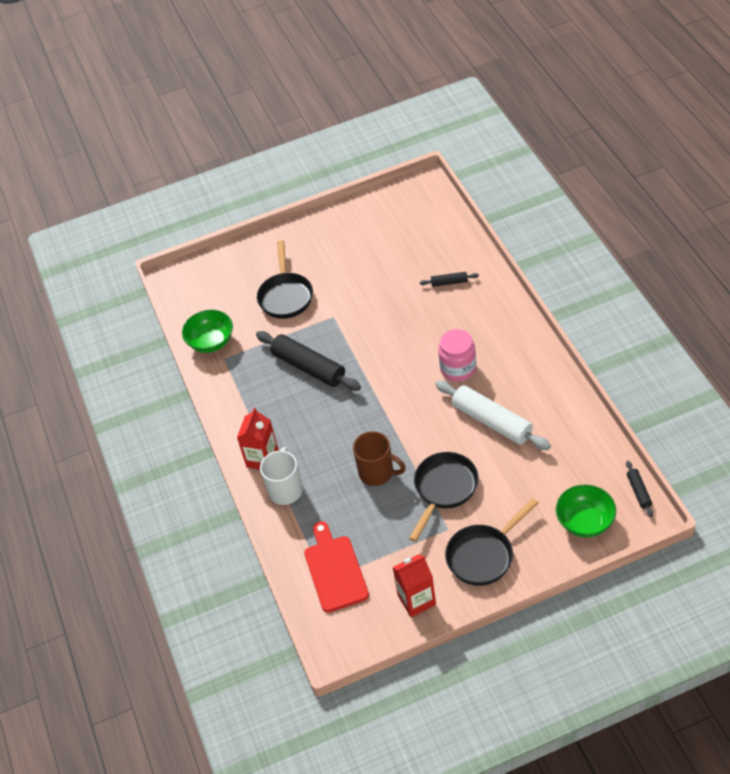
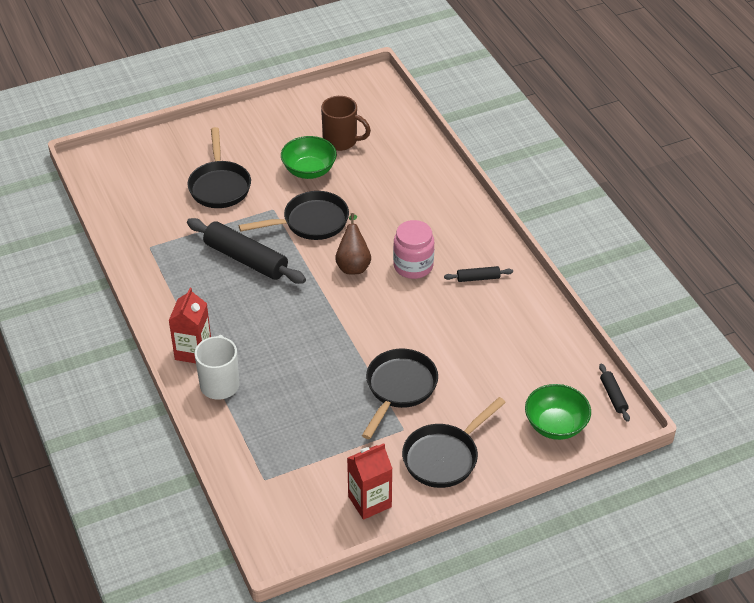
camera: 10 degrees left, 5 degrees down
(211, 342) = (134, 229): green bowl -> green bowl (309, 170)
(335, 570) = (276, 469): red cutting board -> none
(366, 328) = (310, 222): none -> black pan
(377, 472) = (324, 369): brown mug -> brown mug (341, 141)
(404, 369) = (353, 265): none -> brown pear
(449, 282) = (402, 179): black rolling pin -> black rolling pin (478, 278)
(492, 421) = (451, 321): white rolling pin -> none

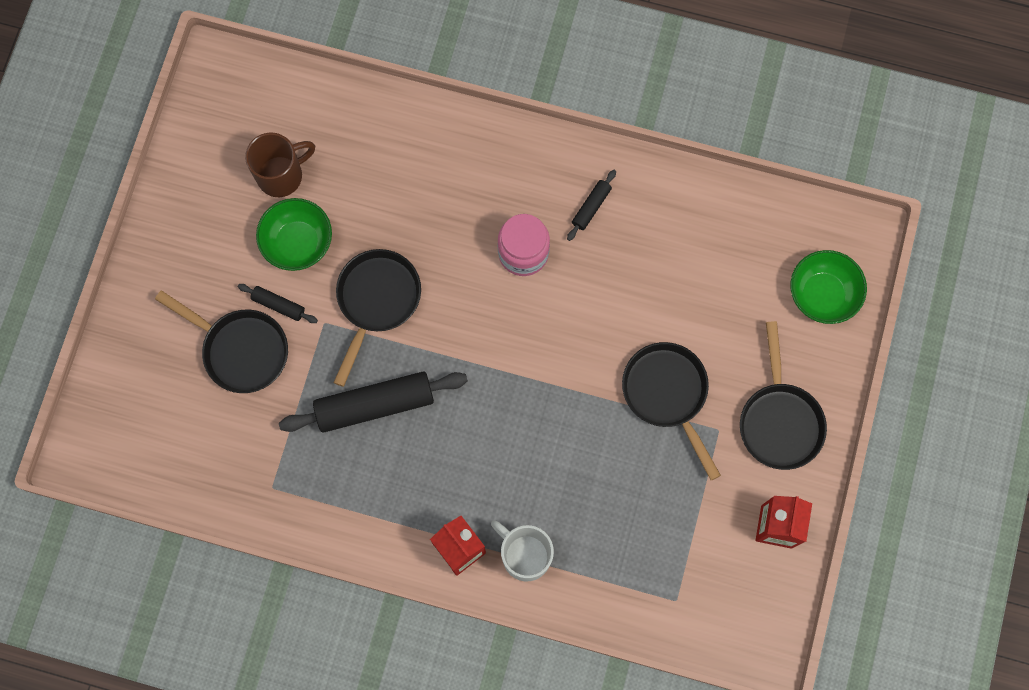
camera: 50 degrees left, 30 degrees up
(353, 265) = (473, 308): brown pear -> none
(613, 396) = (831, 216): black rolling pin -> black rolling pin (278, 305)

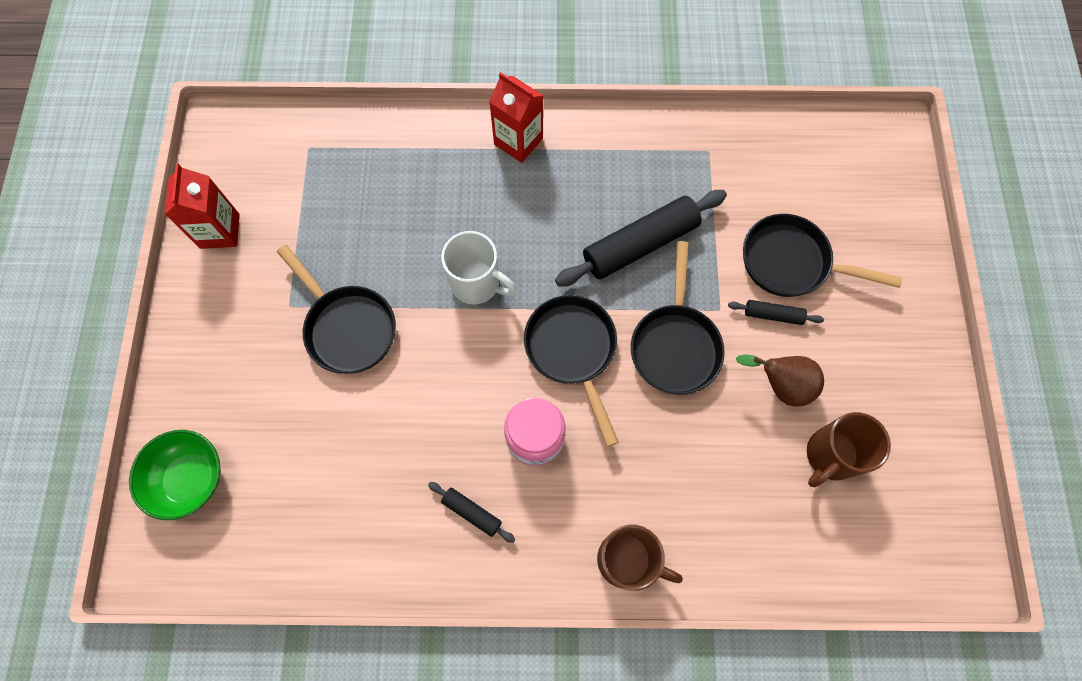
camera: 165 degrees right, 5 degrees down
(298, 242) = (780, 385): green bowl -> brown pear
(476, 140) = (627, 560): none -> brown mug
(524, 555) = (457, 151): white mug -> white mug (477, 283)
(591, 207) = (472, 512): black rolling pin -> black rolling pin turned 75 degrees counterclockwise
(779, 420) = (226, 330): black pan -> black pan (573, 351)

